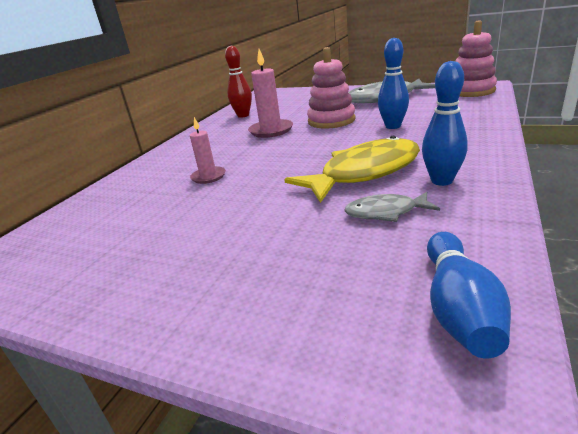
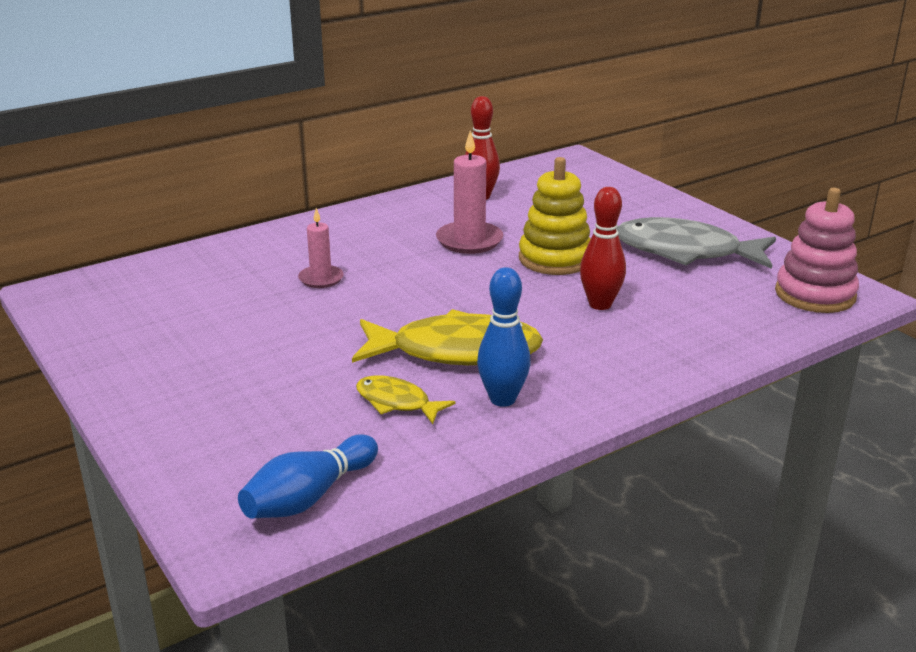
camera: 30 degrees right, 0 degrees up
(331, 121) = (555, 259): pink stacking toy -> yellow stacking toy
(385, 212) = (397, 402): grey fish -> yellow fish
(393, 126) = (600, 304): blue bowling pin -> red bowling pin

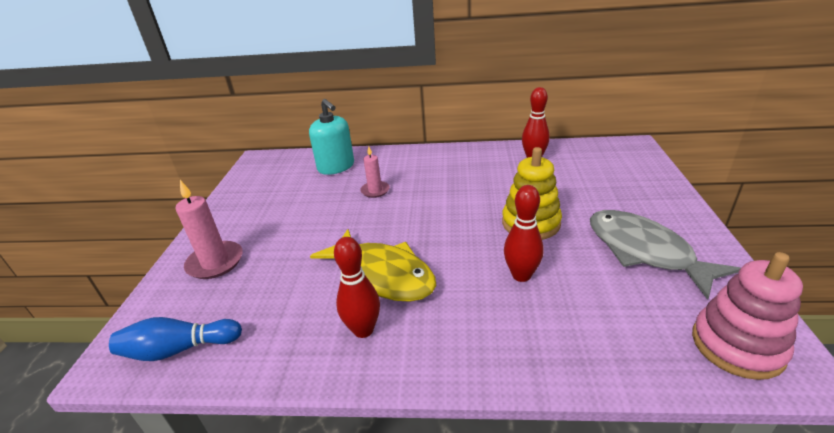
camera: 40 degrees right, 5 degrees up
(216, 268) = (336, 167): none -> turquoise soap dispenser
(397, 402) = (304, 300): yellow fish -> none
(469, 241) = (489, 190): pink candle -> pink candle (215, 262)
(502, 399) = (363, 330): blue bowling pin -> red bowling pin

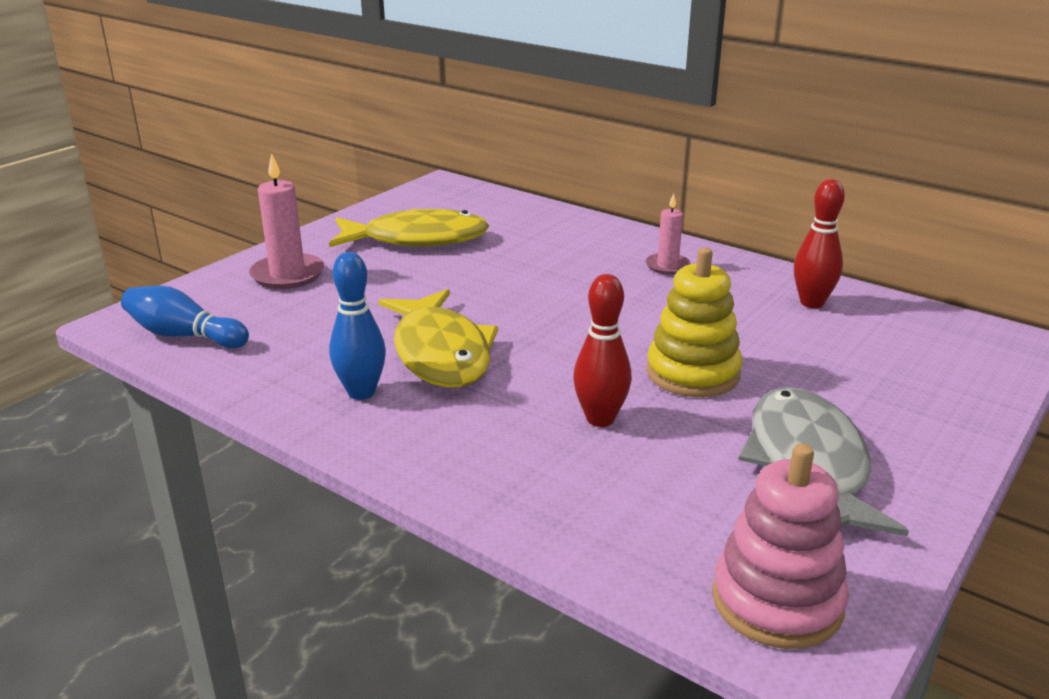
camera: 30 degrees right, 5 degrees down
(281, 201) = (417, 239): none -> yellow fish
(336, 167) = (523, 222): turquoise soap dispenser -> none
(363, 330) = (361, 392): red bowling pin -> blue bowling pin
(375, 191) = (538, 265): pink candle -> pink candle (667, 266)

